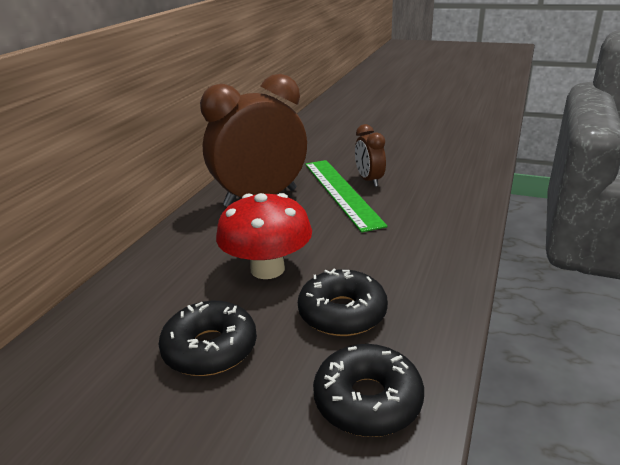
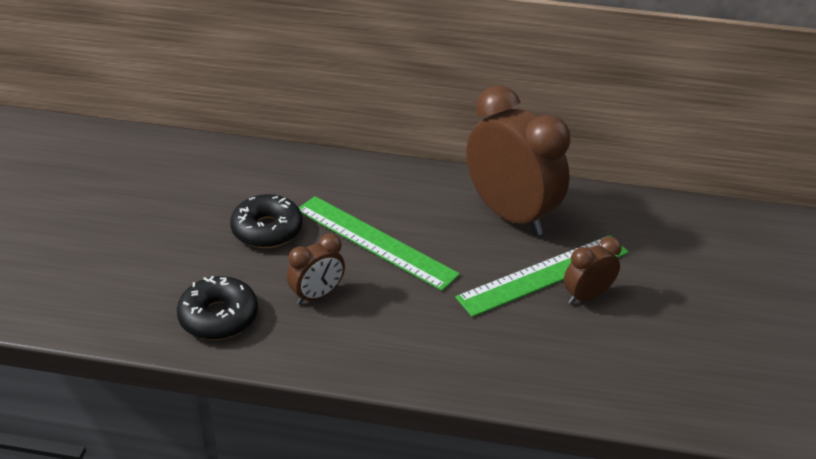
camera: 75 degrees right, 10 degrees up
(267, 269) = (375, 241): red mushroom -> green ruler
(342, 313) = (317, 295): black donut -> brown clock

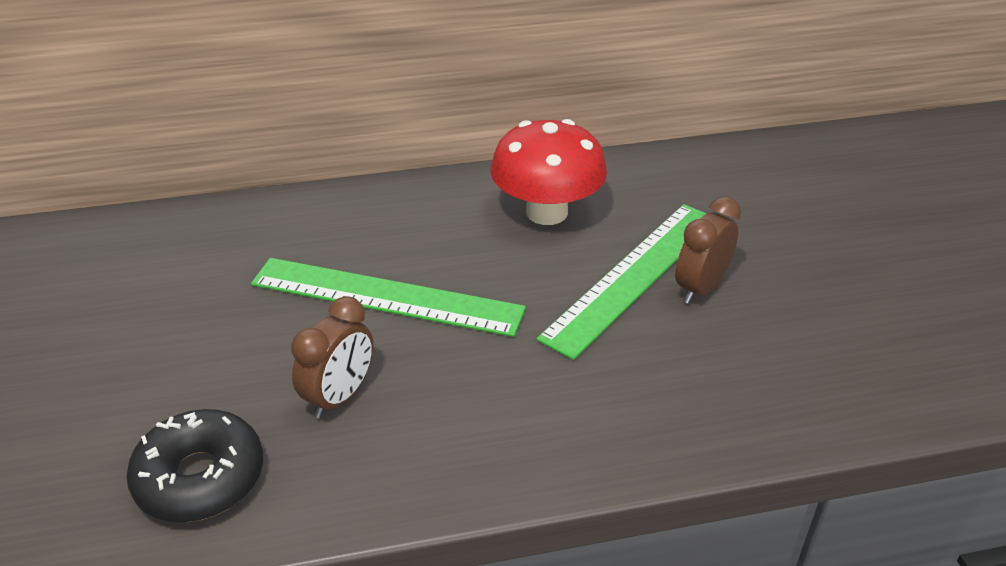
camera: 20 degrees left, 0 degrees up
(267, 230) = (220, 324): black donut -> none
(509, 214) = (546, 212): brown clock -> red mushroom

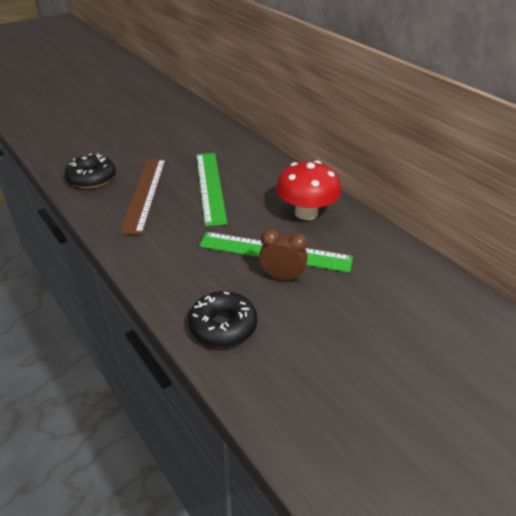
camera: 65 degrees right, 0 degrees up
(340, 397) = (144, 193): brown clock -> brown ruler
(796, 385) = (223, 326): none -> black donut

